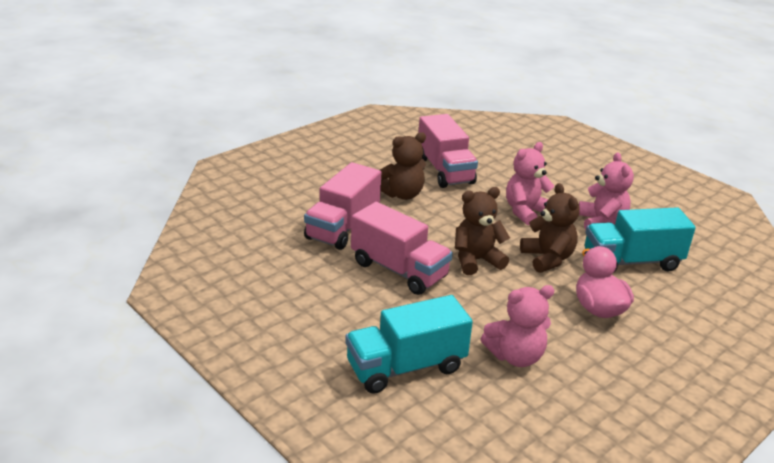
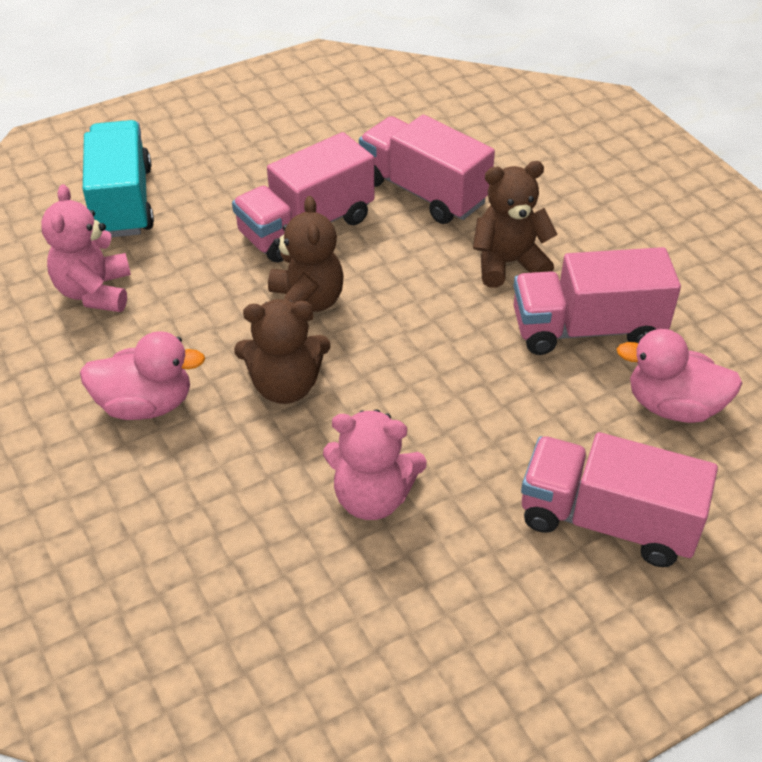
camera: 105 degrees right, 15 degrees up
(402, 194) = (508, 263): brown teddy bear -> brown teddy bear turned 90 degrees clockwise
(485, 150) = (673, 406): none -> pink duck
(526, 212) = (430, 400): pink teddy bear -> none
(565, 165) = (607, 521): none -> pink truck
(631, 261) = (243, 494): turquoise truck -> none

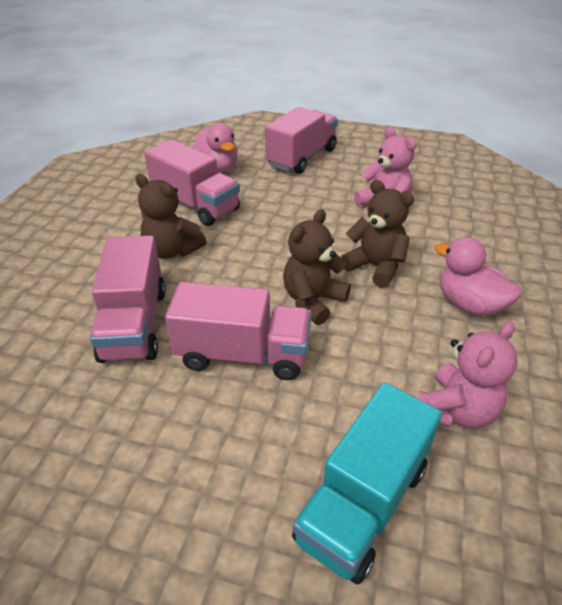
camera: 135 degrees left, 5 degrees down
(607, 521) = (301, 158): pink truck -> pink truck turned 120 degrees counterclockwise

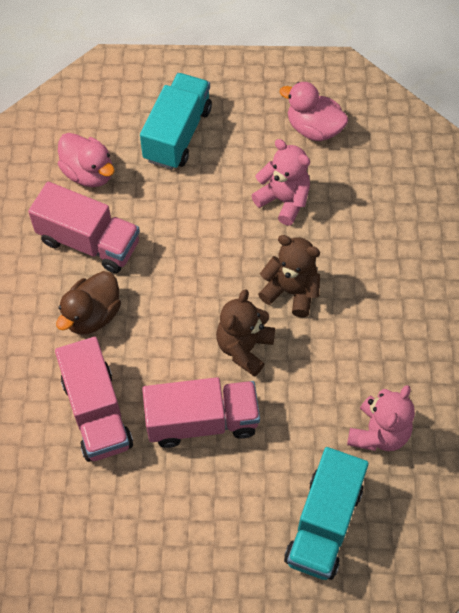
camera: 15 degrees left, 20 degrees up
(172, 250) = (92, 315): brown teddy bear -> brown duck
(301, 158) = (177, 134): pink truck -> turquoise truck
(469, 304) = (379, 319): pink duck -> pink duck (313, 129)

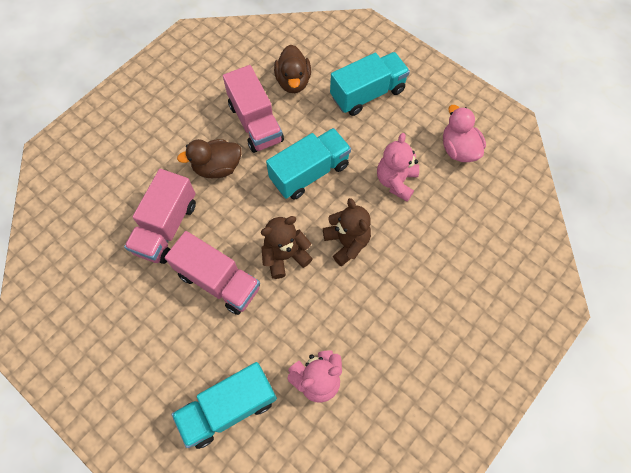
camera: 40 degrees right, 5 degrees up
(89, 173) = (293, 81): pink duck -> brown duck
(193, 252) = (309, 172): none -> turquoise truck
(283, 200) = (396, 181): pink teddy bear -> pink teddy bear turned 150 degrees counterclockwise

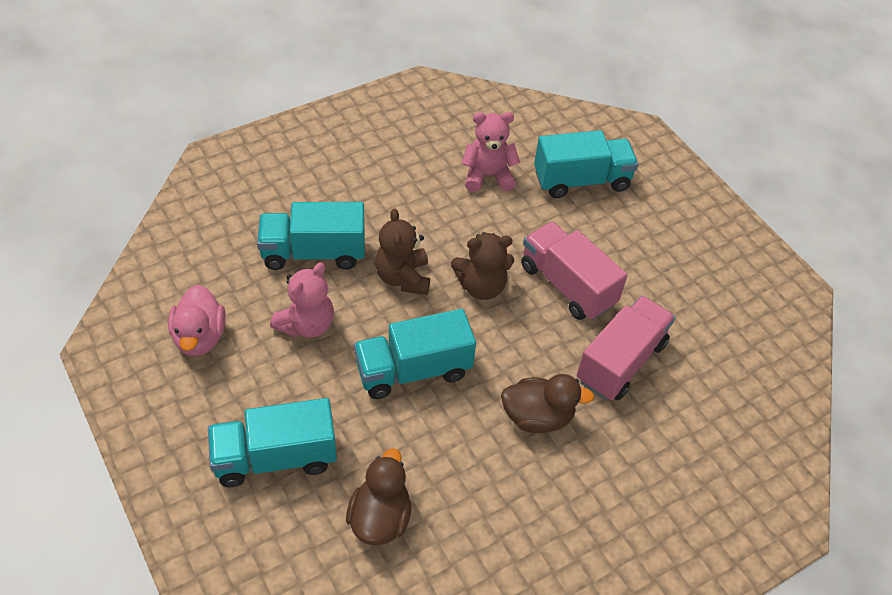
camera: 165 degrees left, 15 degrees down
(255, 123) = (463, 466): pink truck -> none
(423, 241) = (314, 253): none -> turquoise truck

